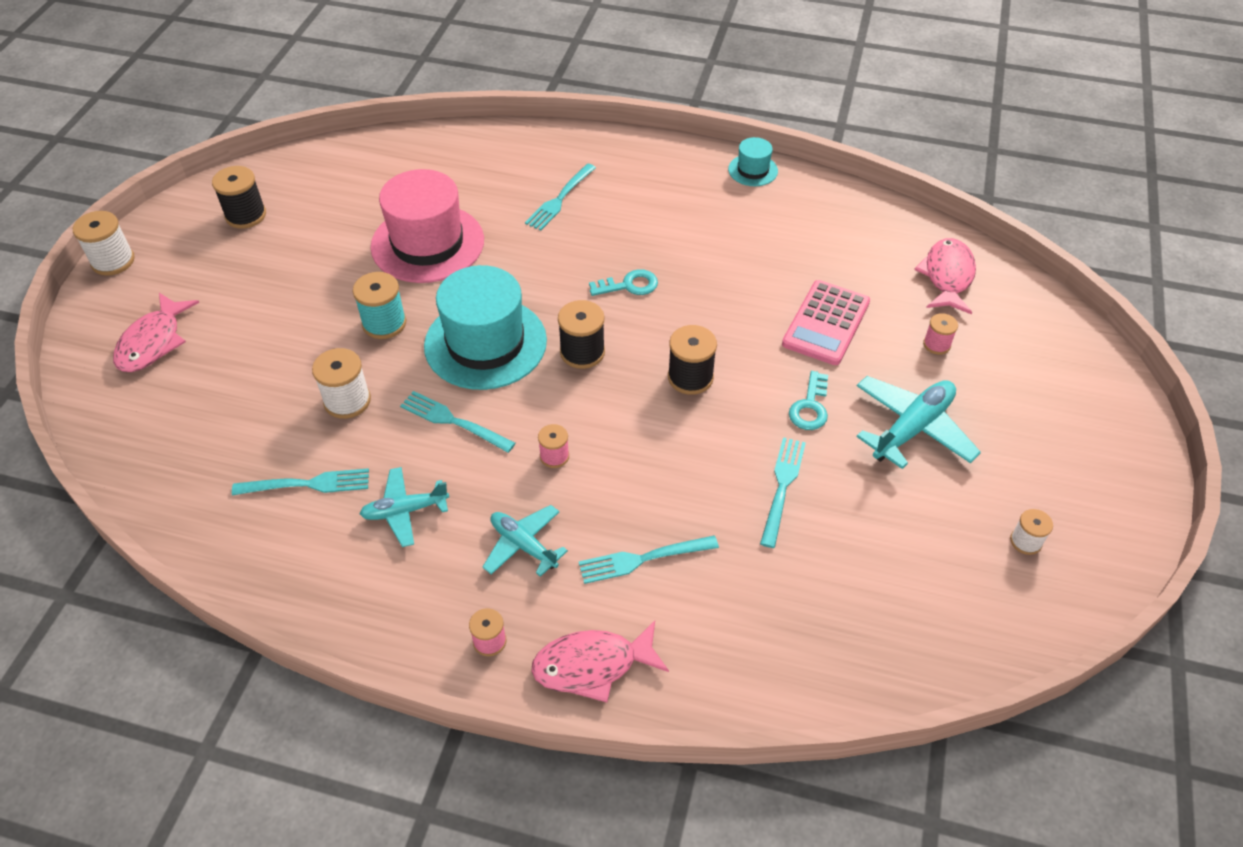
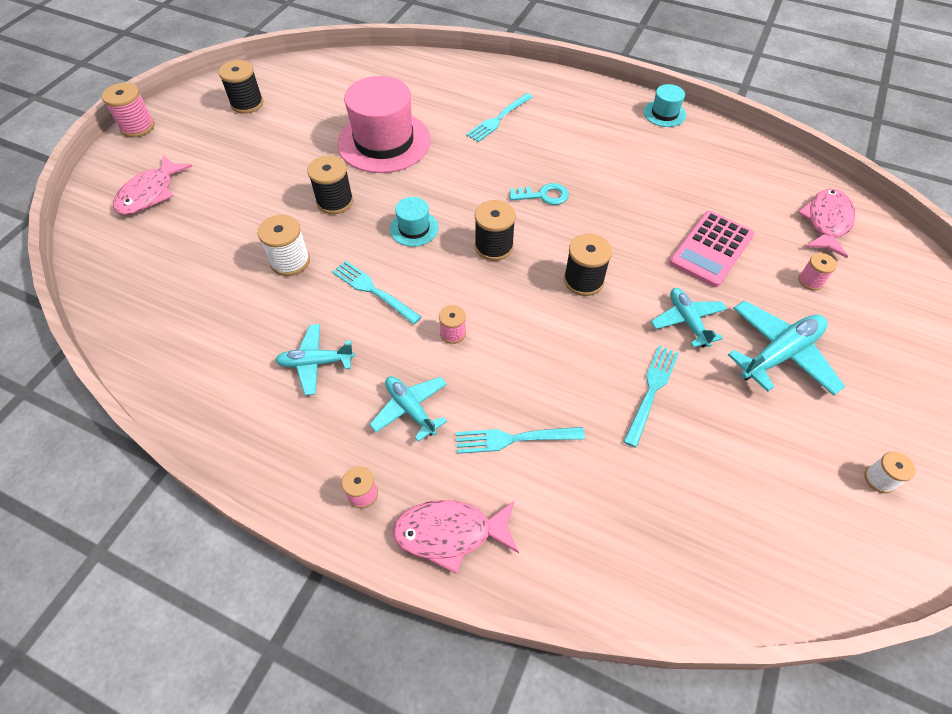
camera: 10 degrees right, 5 degrees up
(113, 261) = (137, 127): white spool -> pink spool
(307, 484) = (241, 327): turquoise fork -> none
(384, 323) = (335, 201): turquoise spool -> black spool
(485, 343) = (414, 228): turquoise hat -> turquoise hat, size x0.47
(810, 406) = (687, 321): turquoise key -> turquoise plane

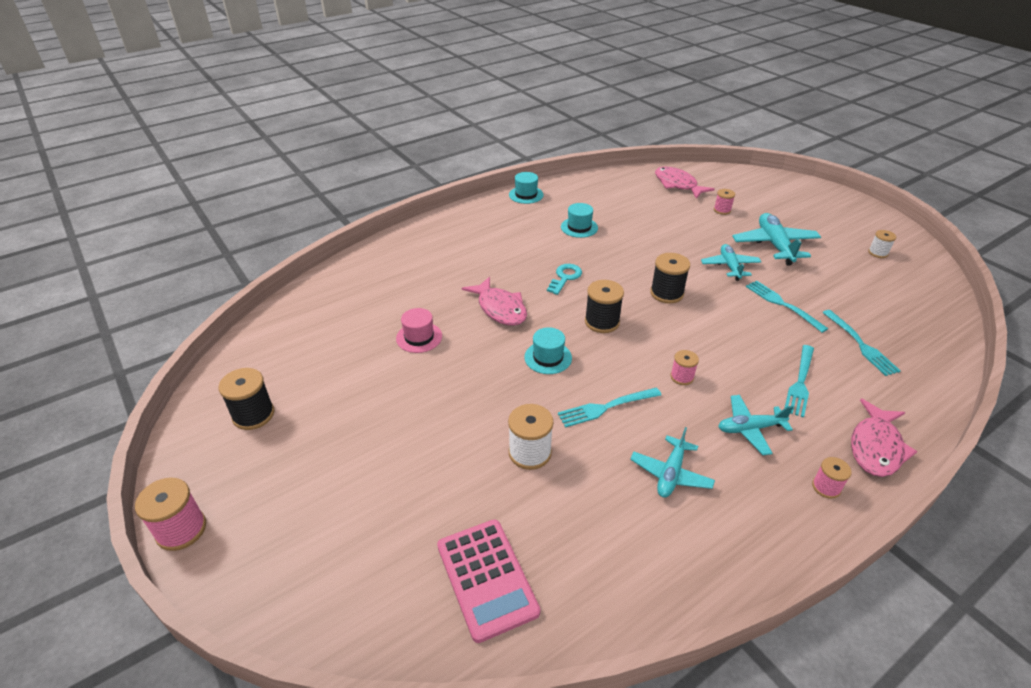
camera: 60 degrees left, 15 degrees down
(150, 193) = (323, 547): pink fish -> pink fish (500, 308)
(335, 201) = (472, 395): black spool -> none
(384, 142) = (419, 337): pink hat -> pink hat, size x0.47
(498, 119) = (455, 265): turquoise fork -> turquoise fork (860, 344)
(643, 173) = (579, 227): none -> turquoise hat
(687, 321) = (729, 266): turquoise plane -> turquoise plane turned 75 degrees clockwise
(711, 249) = (672, 231): pink calculator -> pink calculator (486, 578)

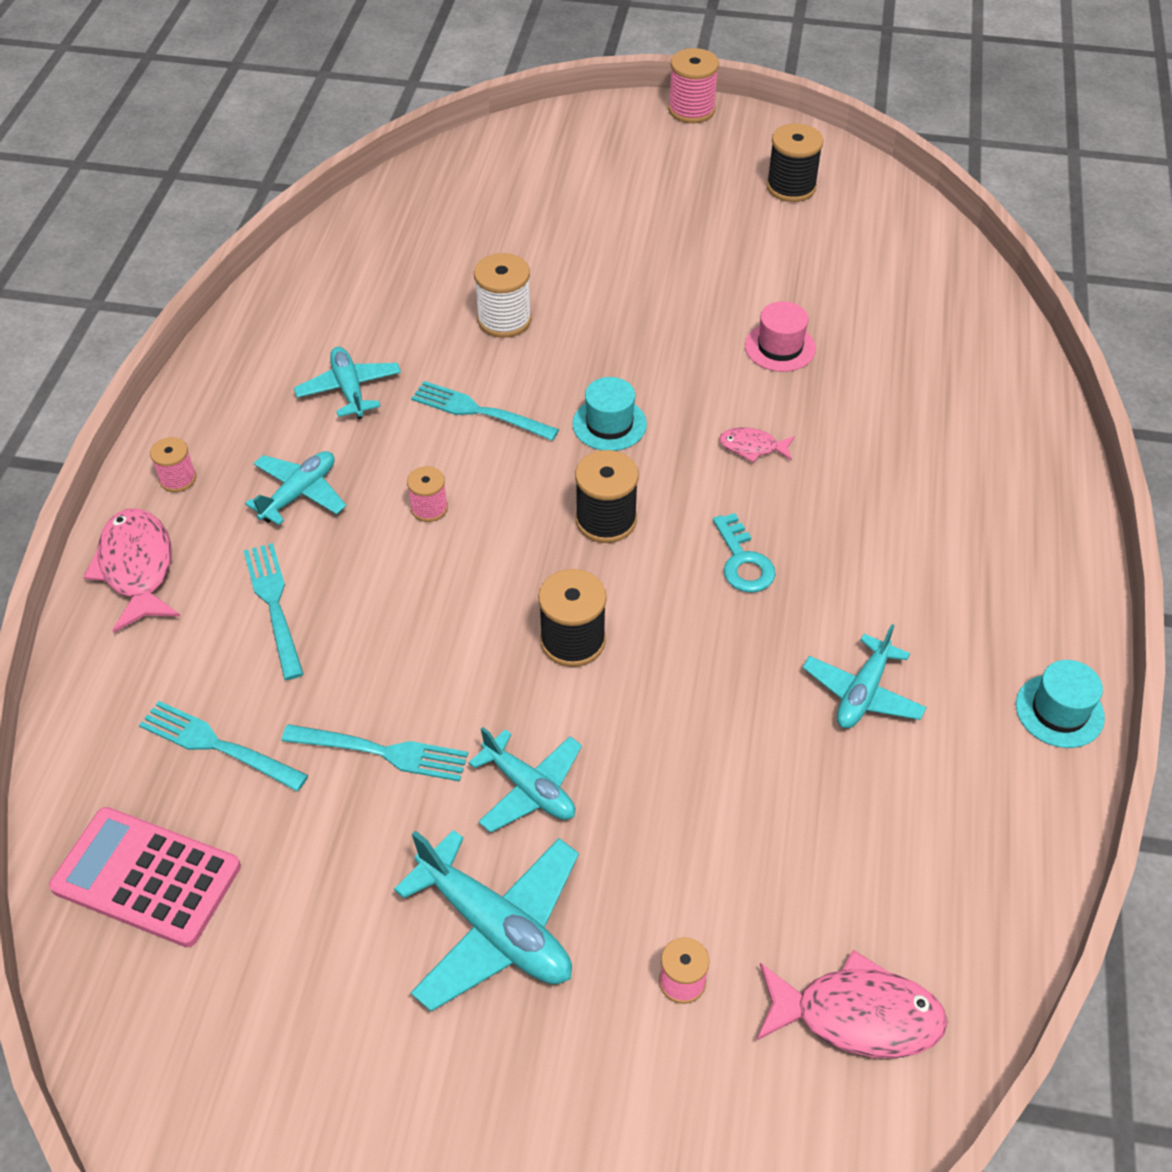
camera: 135 degrees right, 10 degrees up
(486, 578) = (429, 222): pink calculator -> pink calculator (146, 877)
(500, 308) = (752, 447): pink fish -> pink fish, size x0.53
(579, 227) = (862, 693): turquoise hat -> turquoise plane
(606, 407) = (479, 411): turquoise fork -> turquoise fork turned 90 degrees counterclockwise
(878, 253) = (278, 1077): white spool -> none

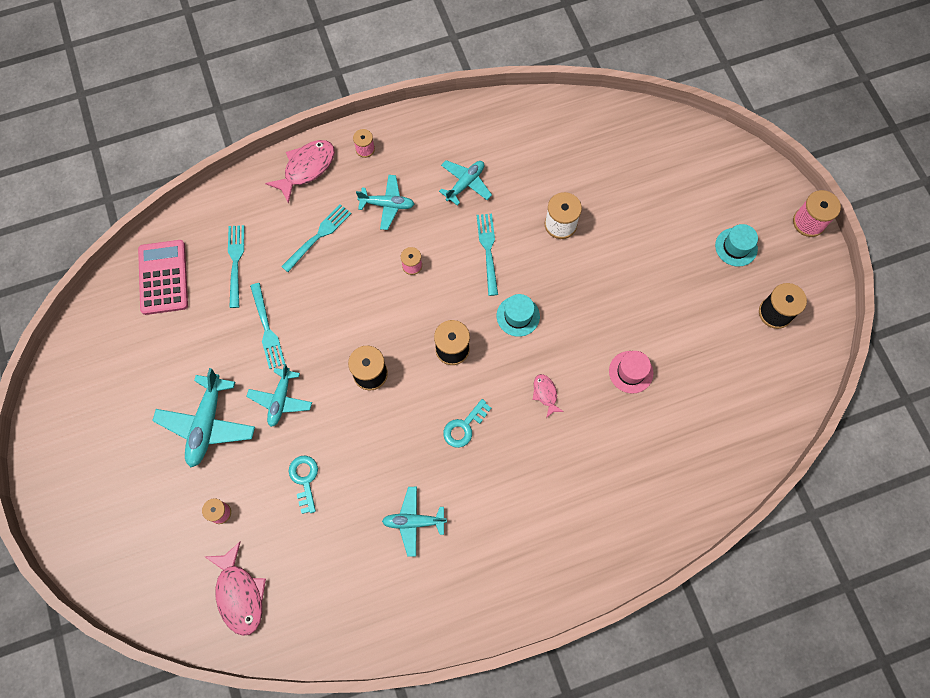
camera: 60 degrees right, 20 degrees up
(700, 816) = (304, 480): none -> turquoise key
(1059, 711) = (455, 623): turquoise hat -> turquoise hat (736, 247)

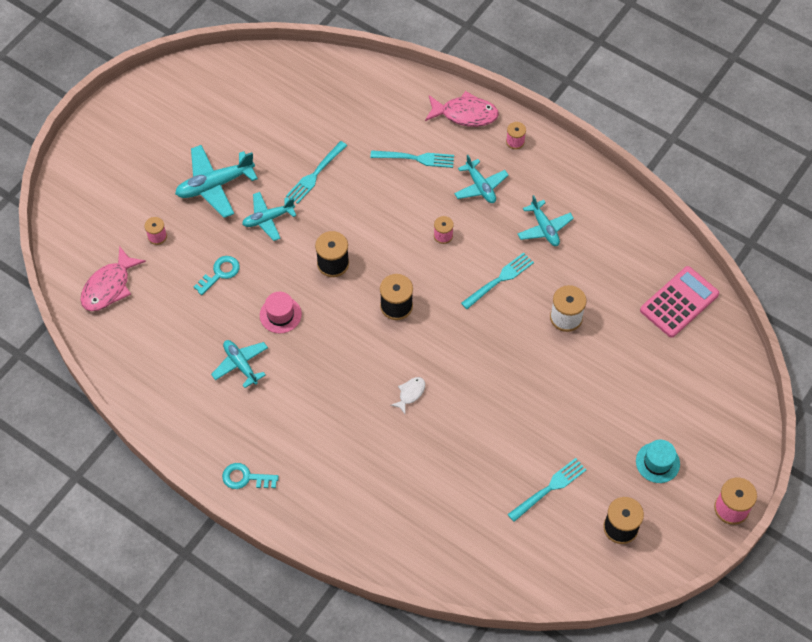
camera: 55 degrees right, 10 degrees down
(163, 277) = (303, 84): pink calculator -> pink calculator (679, 302)
(235, 262) = (351, 120): turquoise fork -> turquoise fork (549, 488)
(464, 427) = (340, 353): turquoise key -> turquoise key (245, 478)
(465, 184) = (544, 228): turquoise plane -> turquoise plane turned 60 degrees clockwise
(518, 316) = (460, 335): turquoise hat -> none
(545, 394) = (410, 394): pink fish -> white fish
(631, 372) = (478, 445): pink hat -> pink hat (280, 315)

